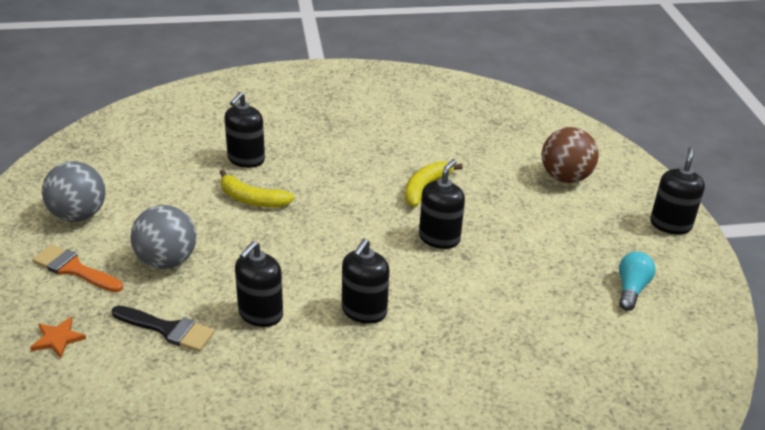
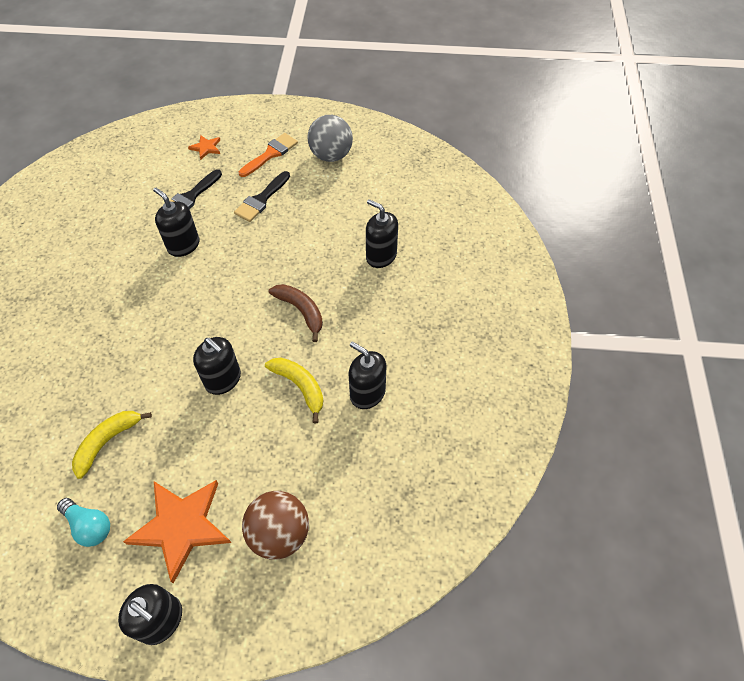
camera: 105 degrees right, 20 degrees up
(167, 261) = (261, 199): grey ball -> black brush
(252, 199) = (321, 254): yellow banana -> yellow banana (107, 442)
(335, 201) = (301, 311): none -> brown banana
(364, 311) = (158, 306): black soap dispenser -> black soap dispenser (367, 393)
(594, 231) = (181, 526): none -> orange star

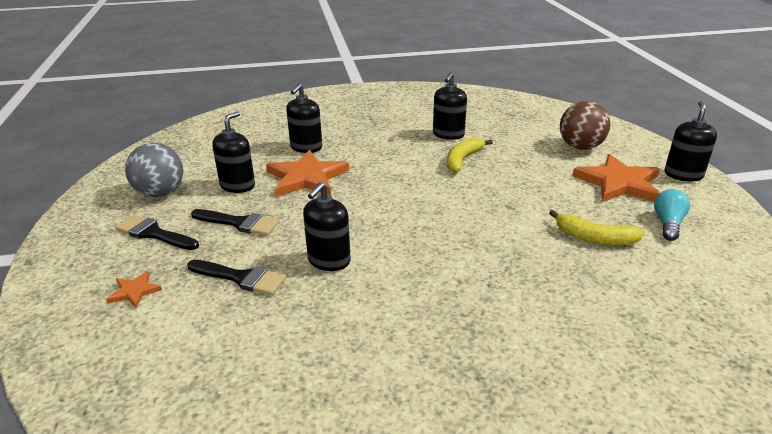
camera: 105 degrees left, 25 degrees down
(223, 379) = (483, 194): black soap dispenser -> black soap dispenser (237, 186)
(271, 154) = (154, 233): orange brush -> black brush
(301, 311) = (386, 172): brown banana -> none
(317, 248) = (306, 177): none -> orange star

